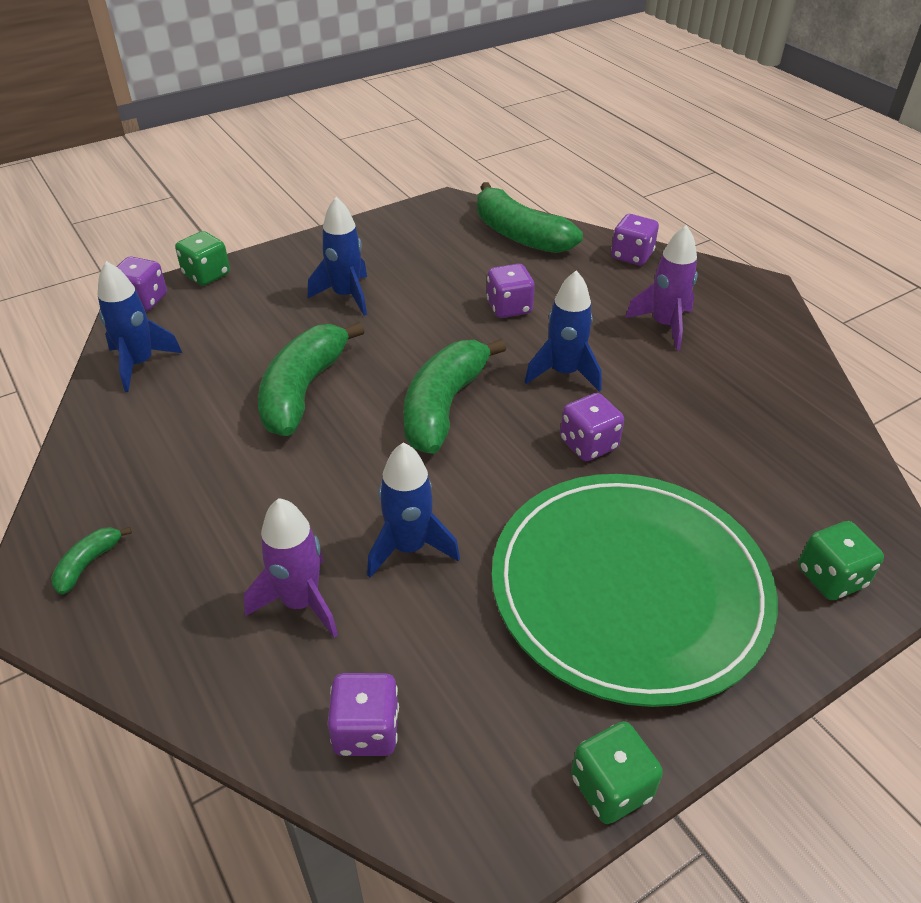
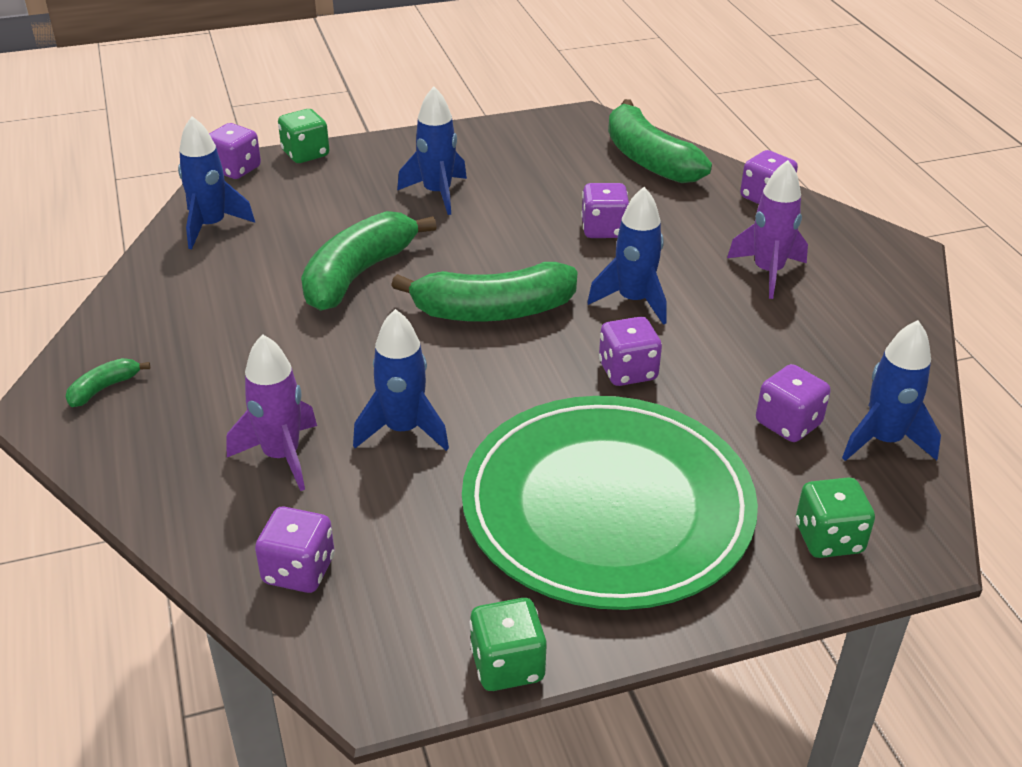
camera: 15 degrees right, 5 degrees down
(444, 406) = (493, 311): green banana -> green banana turned 135 degrees counterclockwise
(746, 469) = (788, 423): none -> purple dice
(830, 470) = (883, 441): none -> blue rocket

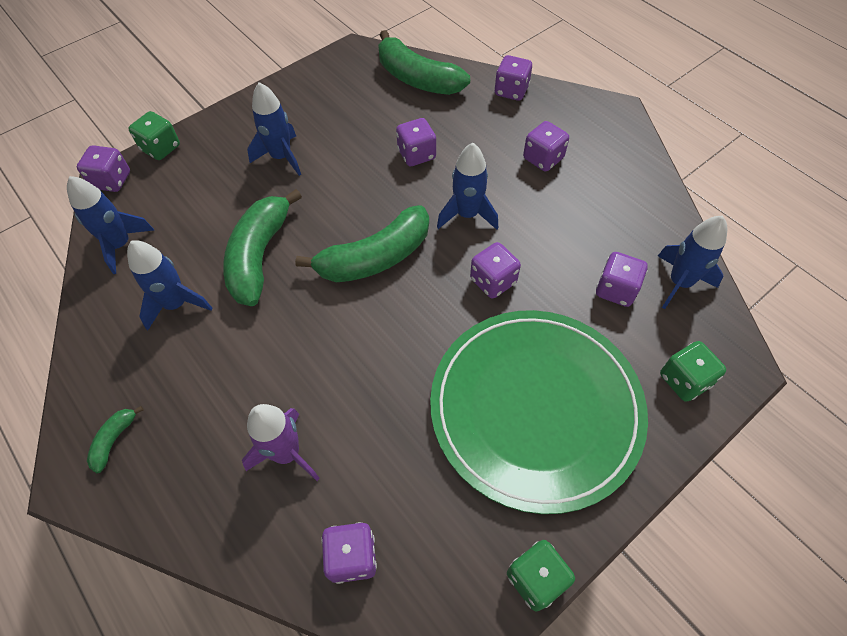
camera: 20 degrees left, 20 degrees up
(403, 430) = (364, 393): blue rocket -> blue rocket (176, 304)
(767, 272) = (543, 159): purple rocket -> purple dice

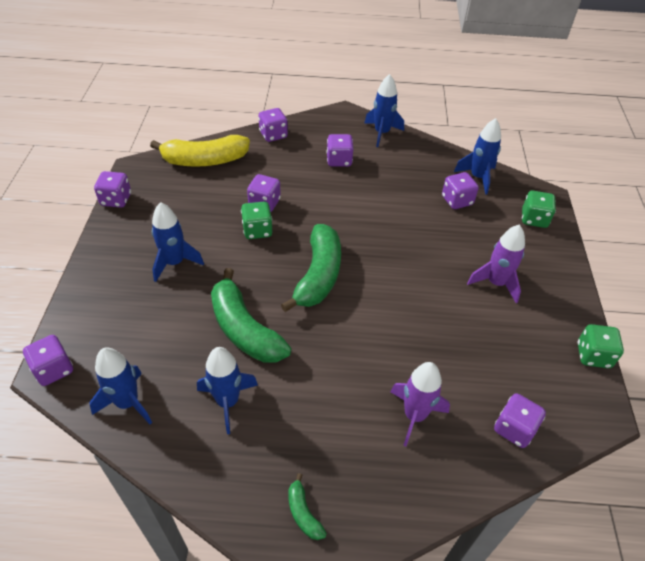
camera: 50 degrees left, 10 degrees down
(161, 148) = (66, 320): green dice -> green dice (257, 230)
(417, 78) = (204, 160): green banana -> yellow banana
(467, 215) = (338, 216): blue rocket -> blue rocket (382, 133)
(493, 281) = (397, 240): purple dice -> purple dice (116, 200)
(535, 408) = (496, 283): green plate -> purple rocket

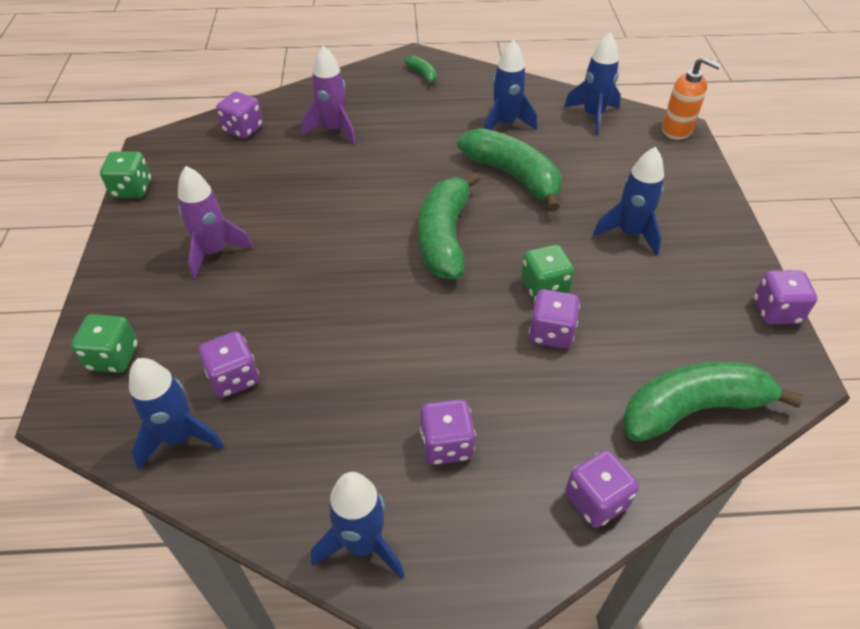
camera: 175 degrees right, 0 degrees up
(54, 369) = (677, 130): purple dice -> orange soap dispenser
(204, 160) = (693, 409): yellow banana -> green banana

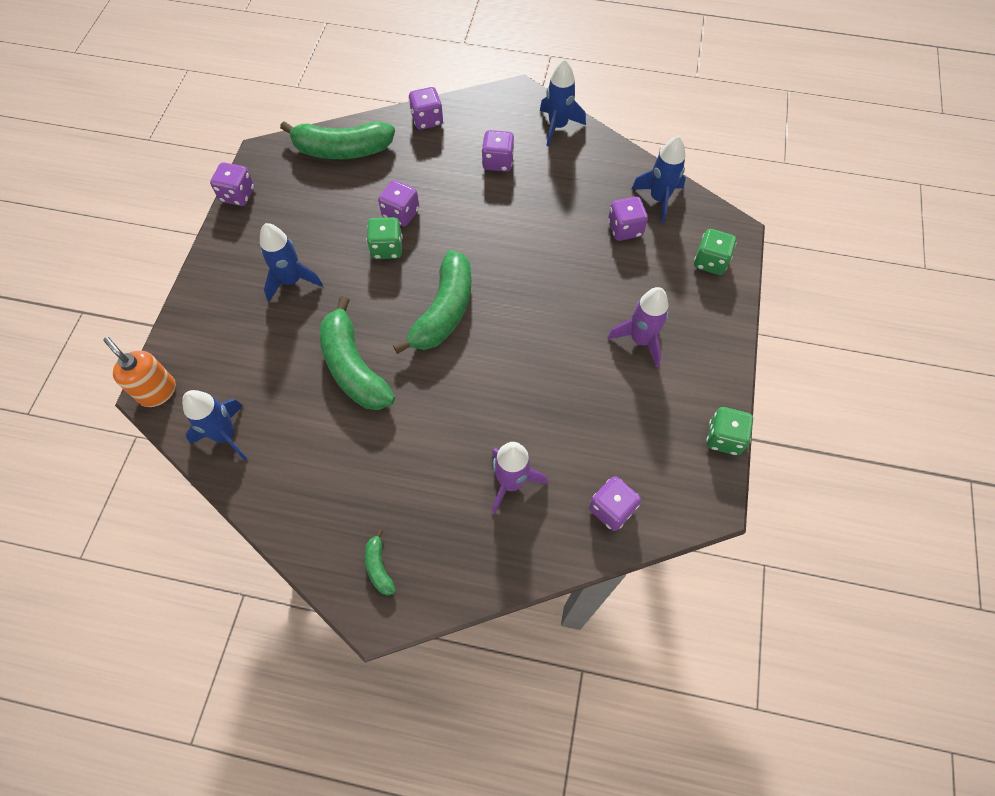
camera: 165 degrees left, 15 degrees up
(505, 124) = (324, 445): blue rocket -> none

